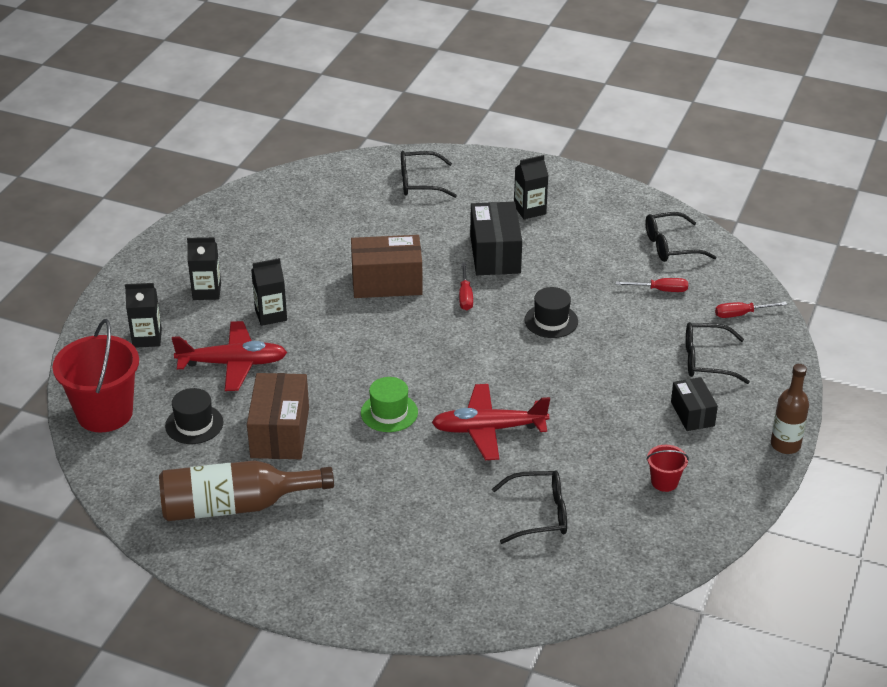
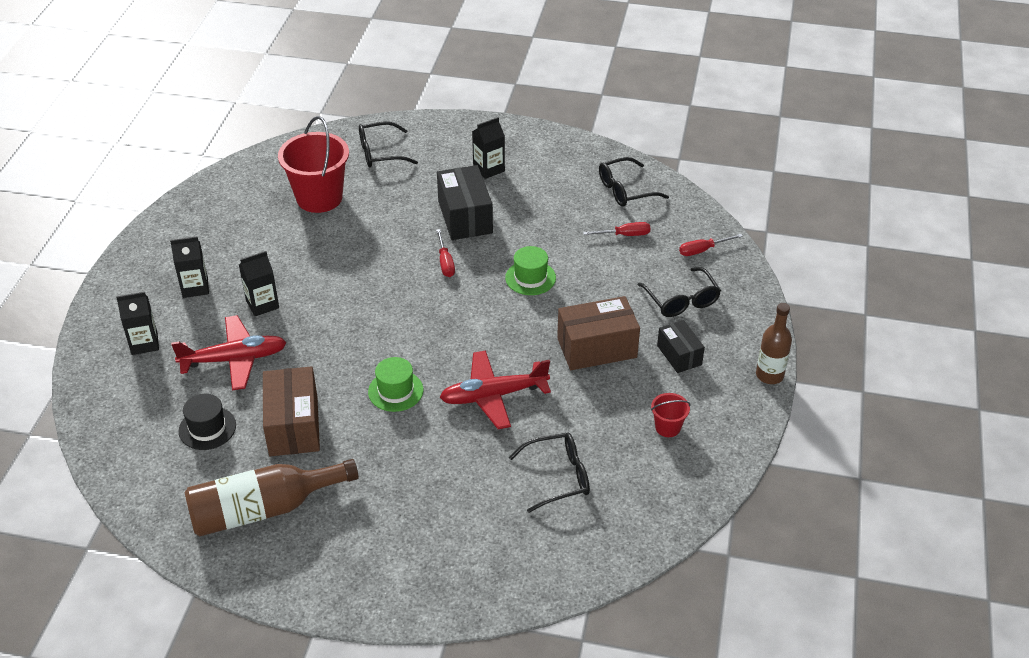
camera: 10 degrees left, 5 degrees up
(105, 413) = (115, 428): red bucket -> red bucket (319, 198)
(387, 282) = (368, 257): brown box -> brown box (597, 348)
(551, 321) = (530, 278): black hat -> green hat
(707, 361) = (681, 300): black glasses -> black glasses turned 105 degrees counterclockwise

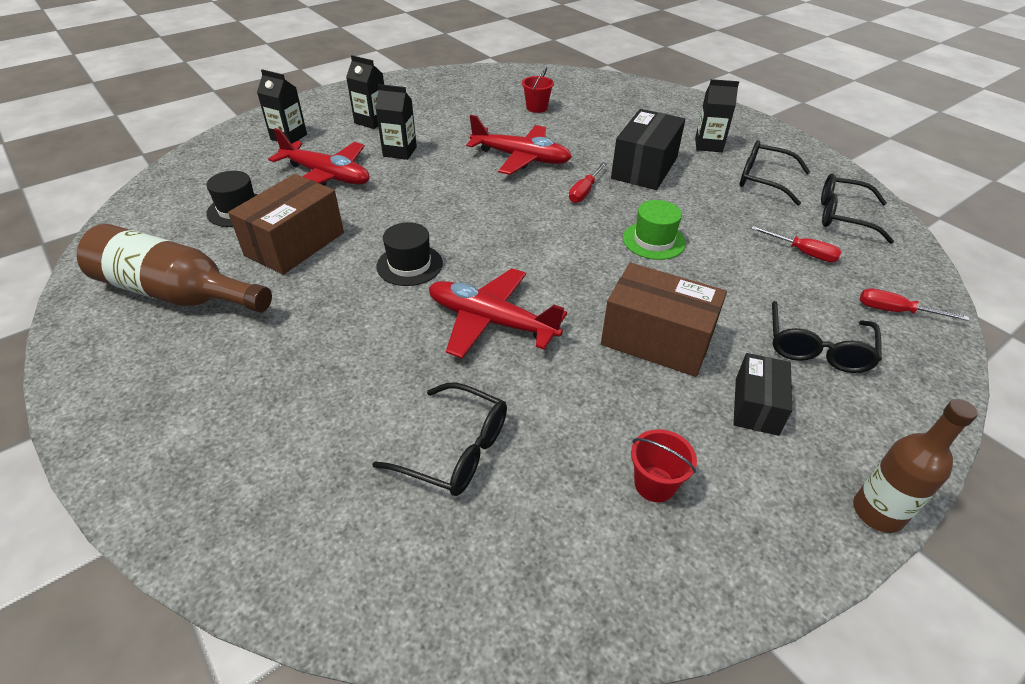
camera: 40 degrees right, 0 degrees up
(319, 198) = (536, 108): red bucket -> red bucket, size x0.46
(366, 257) = (521, 158): none -> red plane
(380, 153) = (623, 100): black glasses -> black glasses (764, 180)
(395, 391) = (409, 265): green hat -> black hat

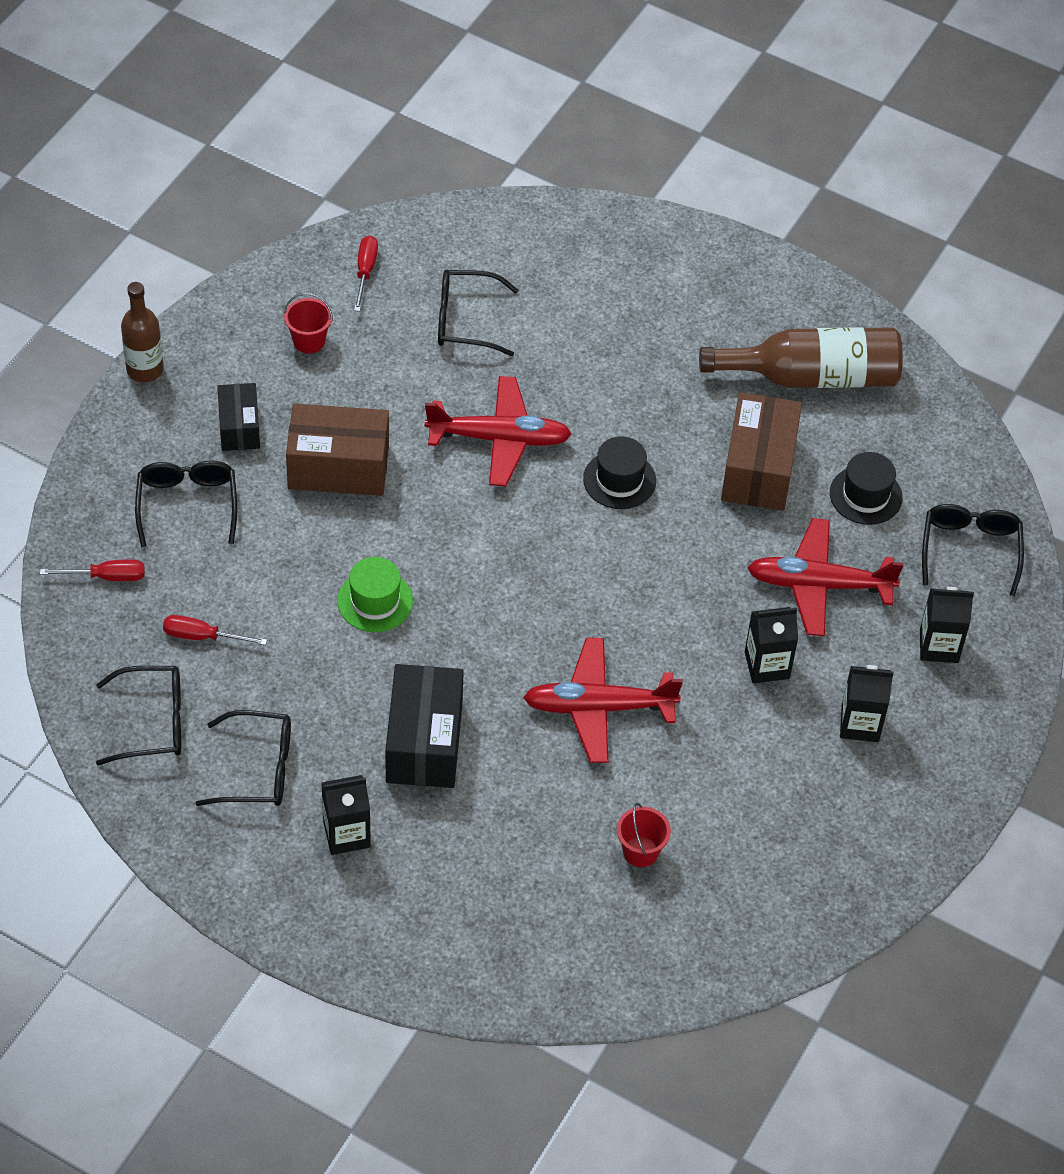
camera: 155 degrees right, 10 degrees up
(211, 168) = (970, 550): none -> black glasses
(584, 191) = (485, 663): red screwdriver -> red screwdriver (365, 272)

